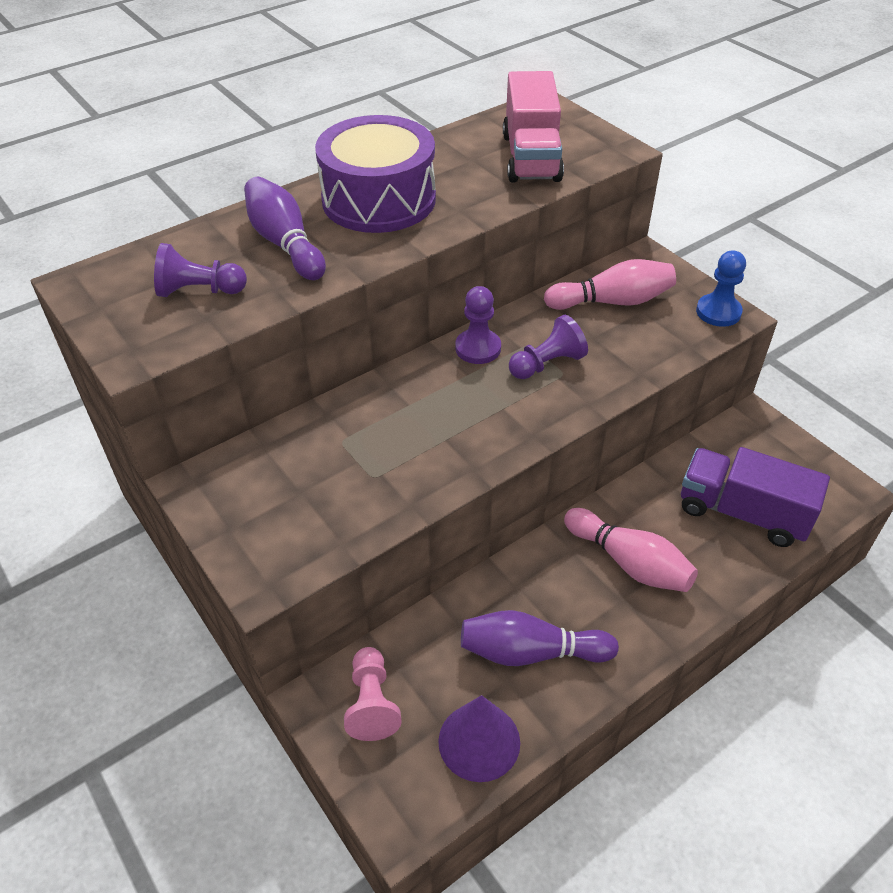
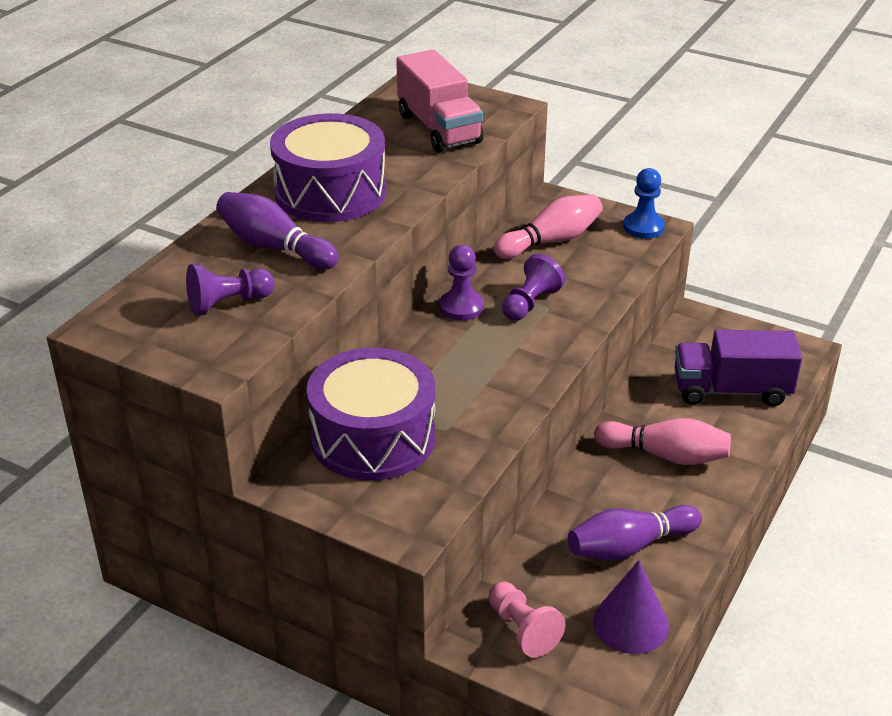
camera: 25 degrees left, 10 degrees down
(303, 462) = (373, 437): none -> purple drum

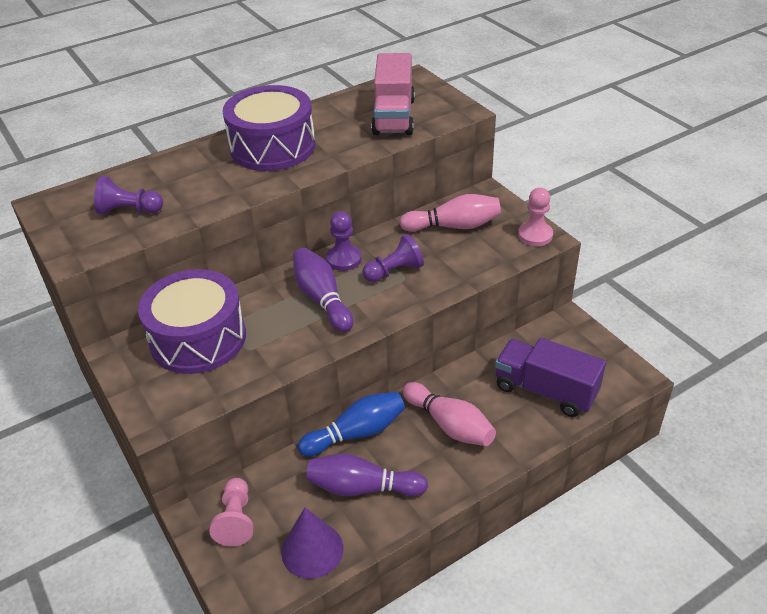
camera: 30 degrees right, 5 degrees up
(274, 247) = (197, 178): purple bowling pin -> purple bowling pin (322, 299)
(576, 498) = (356, 433): none -> blue bowling pin
(643, 227) = (535, 235): blue pawn -> pink pawn

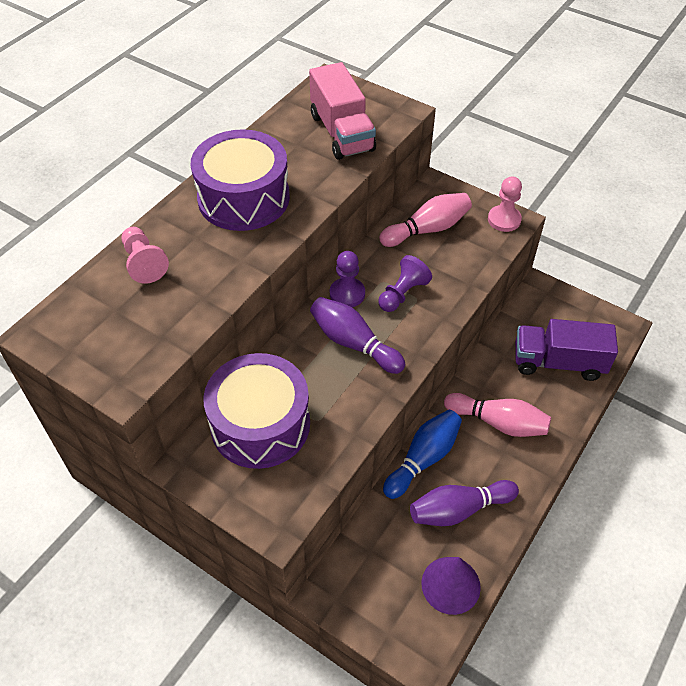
camera: 25 degrees left, 10 degrees up
(129, 211) = (144, 315): purple pawn -> none
(236, 519) = (366, 583): pink pawn -> pink pawn (144, 263)

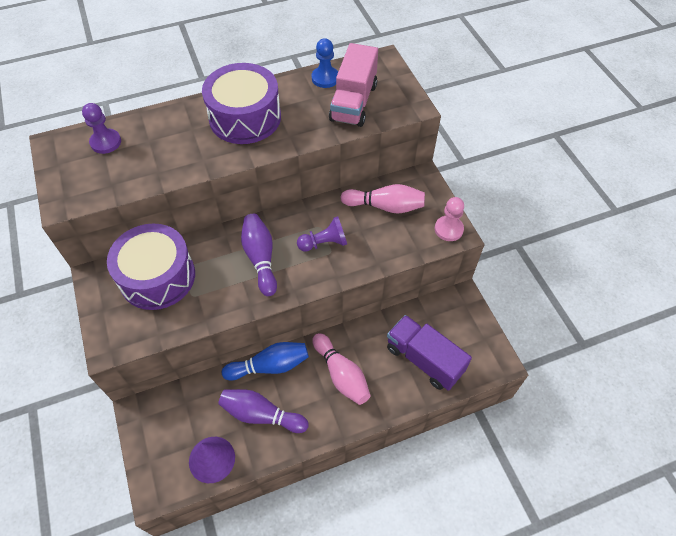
camera: 35 degrees right, 5 degrees up
(144, 263) = (147, 130): pink pawn -> none
(289, 123) = (325, 78): none -> blue pawn
(347, 294) = (288, 222): purple pawn -> purple pawn (106, 142)

